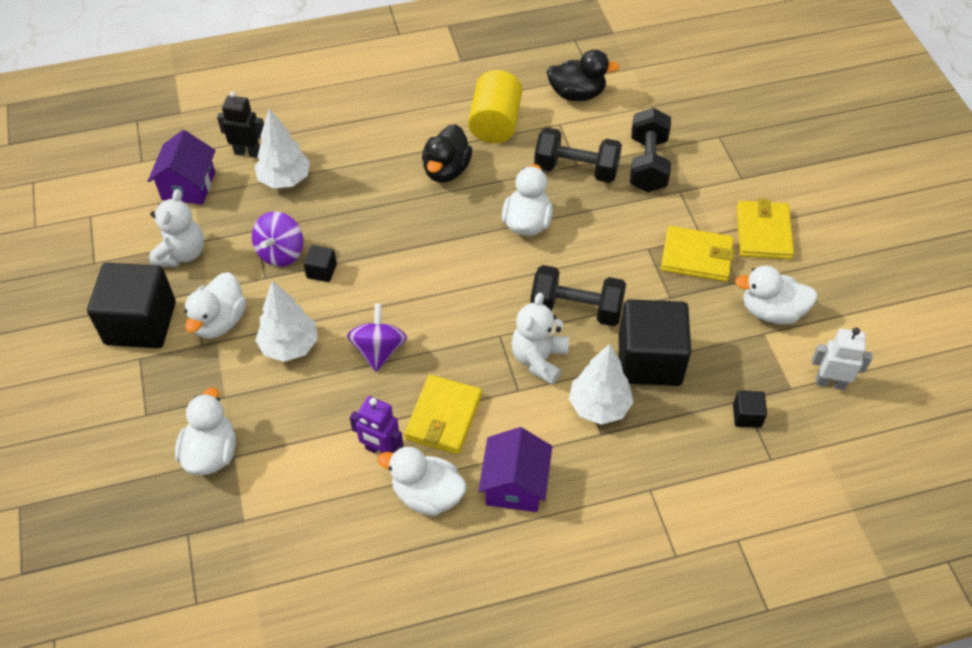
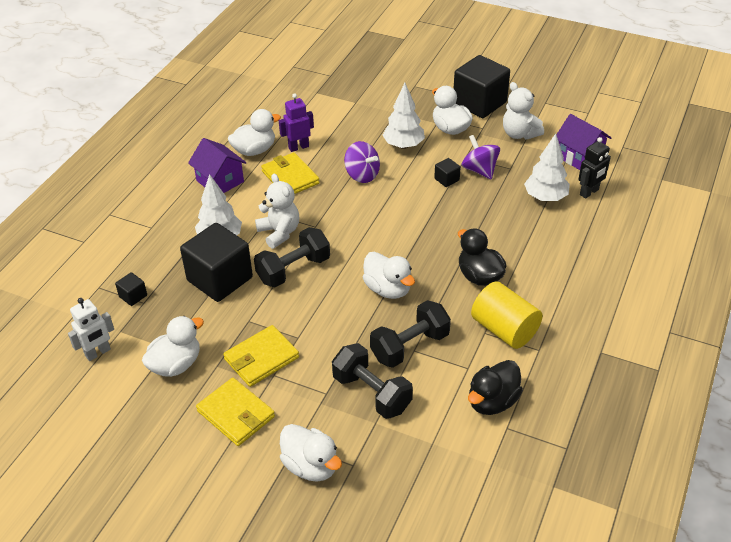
camera: 130 degrees right, 10 degrees down
(211, 453) = (366, 96): white duck -> white duck (311, 466)

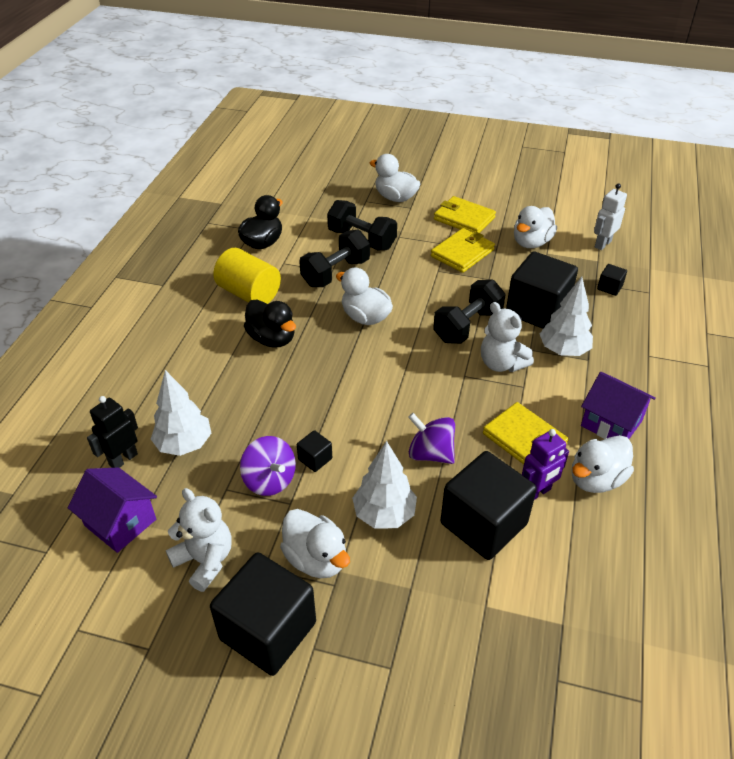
camera: 170 degrees right, 0 degrees up
(341, 135) = (483, 523): none -> black cube

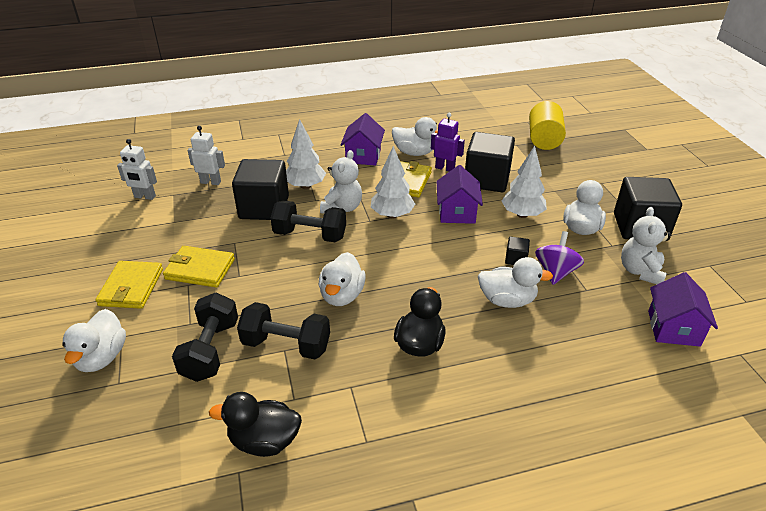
camera: 120 degrees left, 5 degrees down
(123, 459) = (634, 363): black robot -> none
(184, 444) = (581, 334): white tree -> white tree (392, 215)
(249, 293) = (368, 399): yellow cylinder -> yellow cylinder (544, 139)
(430, 453) = (457, 212): purple spinning top -> purple house
(531, 242) = (160, 233): white duck -> white duck (507, 300)
(609, 287) = (211, 182): black cube -> white robot

